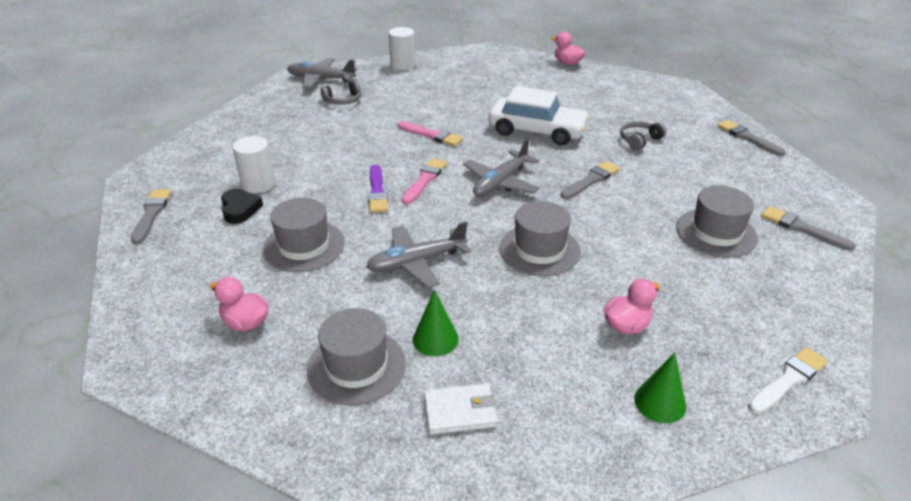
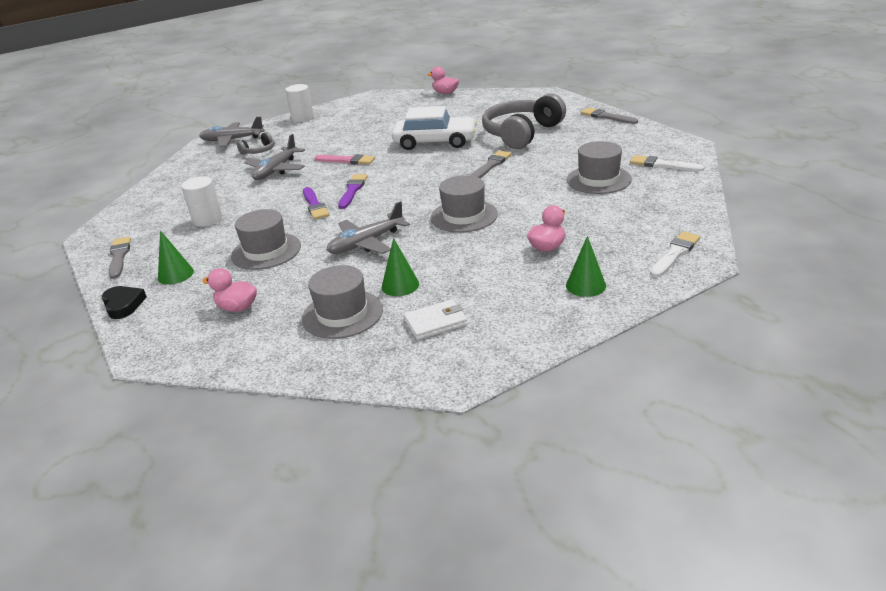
camera: 10 degrees left, 5 degrees down
(198, 255) = (175, 274): none -> green cone
(240, 209) = (198, 239): black heart -> black heart (123, 305)
(425, 180) = (352, 190): pink brush -> purple brush
(500, 183) = (417, 180): grey plane -> grey plane (276, 170)
(639, 140) = (521, 133): grey headphones -> grey headphones, size x2.24
(801, 228) = (662, 165): grey brush -> white brush

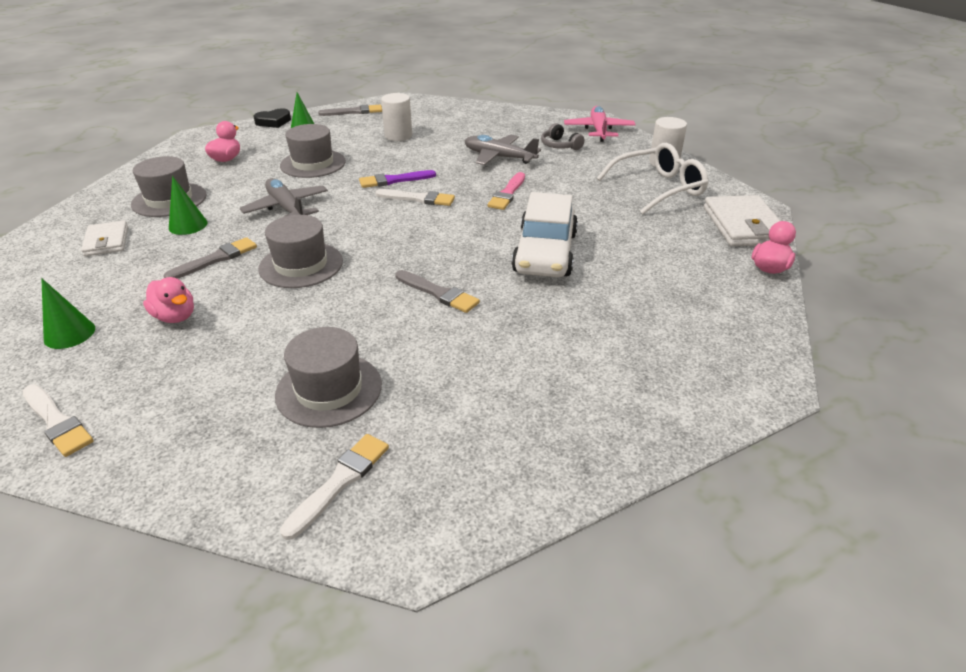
camera: 90 degrees right, 5 degrees up
(232, 140) = (598, 130): grey plane -> pink plane
(344, 118) = (658, 188): none -> white glasses
(352, 190) = (418, 199): purple brush -> white brush
(397, 98) = (743, 225): none -> white wallet
(521, 133) = (554, 332): grey headphones -> none
(606, 117) = (613, 451): grey brush -> grey brush (216, 259)

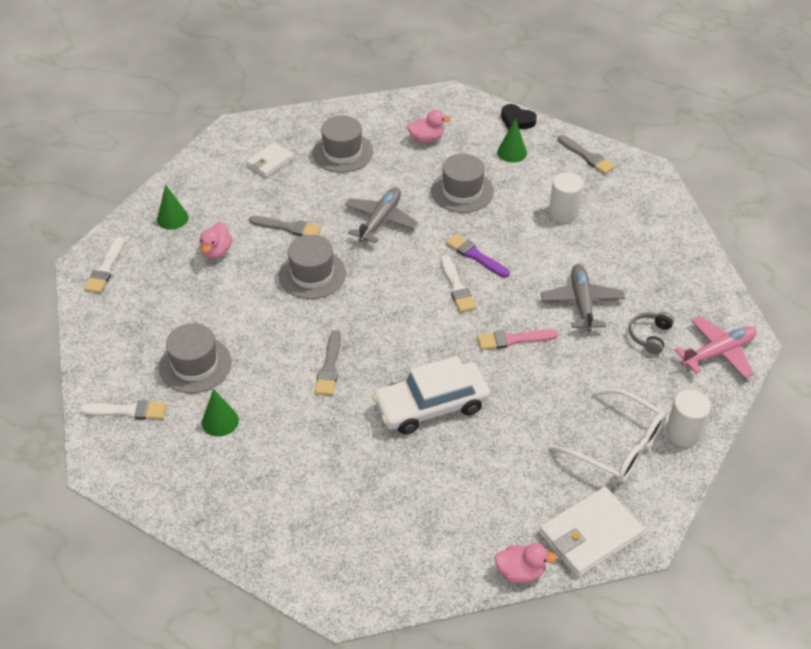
camera: 60 degrees right, 10 degrees up
(188, 225) = (318, 185): green cone -> green cone (220, 421)

